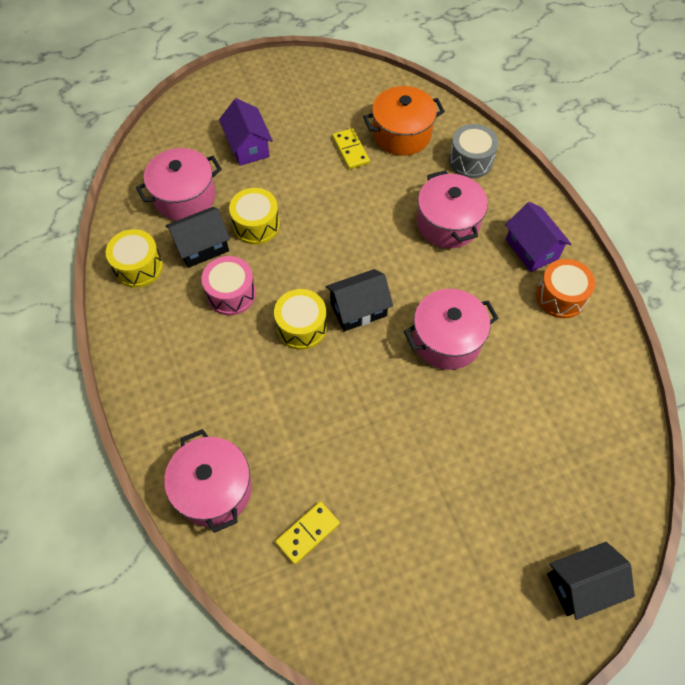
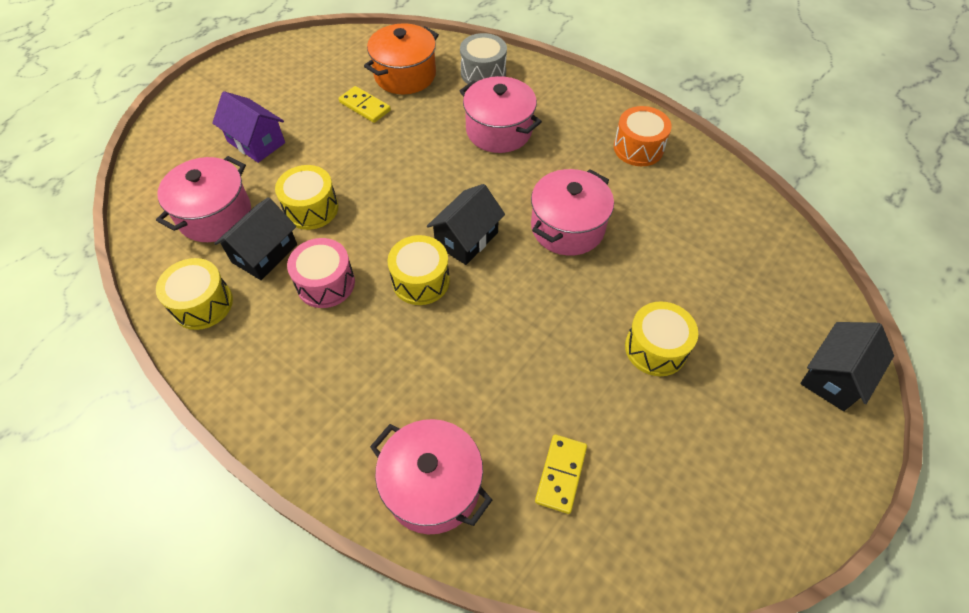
camera: 30 degrees left, 5 degrees down
(447, 479) = (655, 348): none -> yellow drum
(532, 249) = (586, 121): purple house -> none

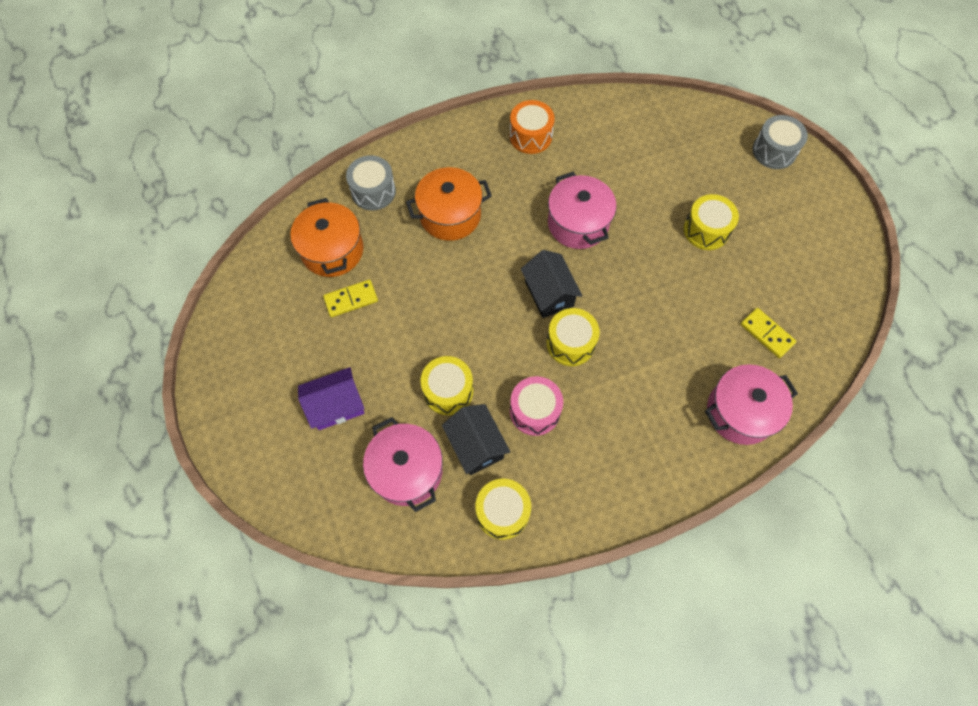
camera: 60 degrees left, 10 degrees up
(499, 130) = (450, 215): pink pot -> orange pot
(834, 377) = (774, 151): black house -> grey drum

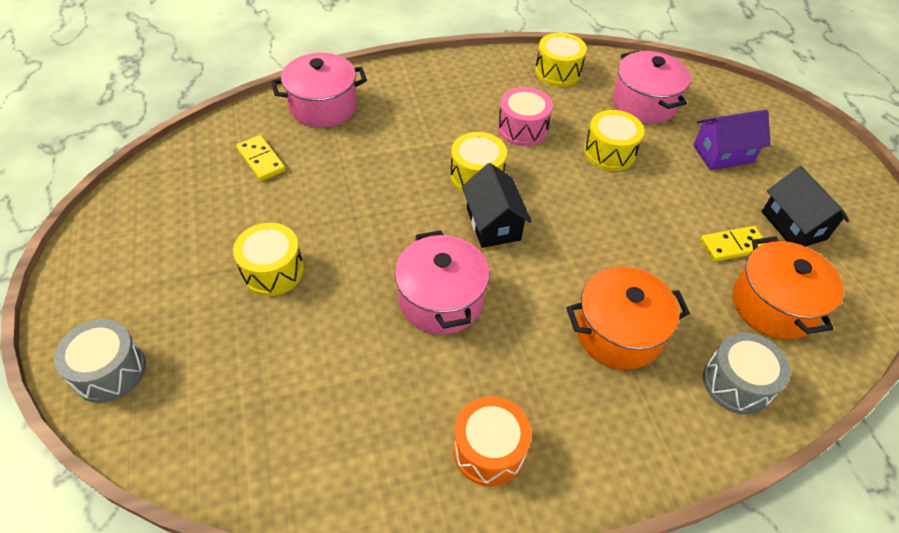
camera: 175 degrees left, 15 degrees down
(476, 445) = (580, 112): black house -> black house (793, 225)

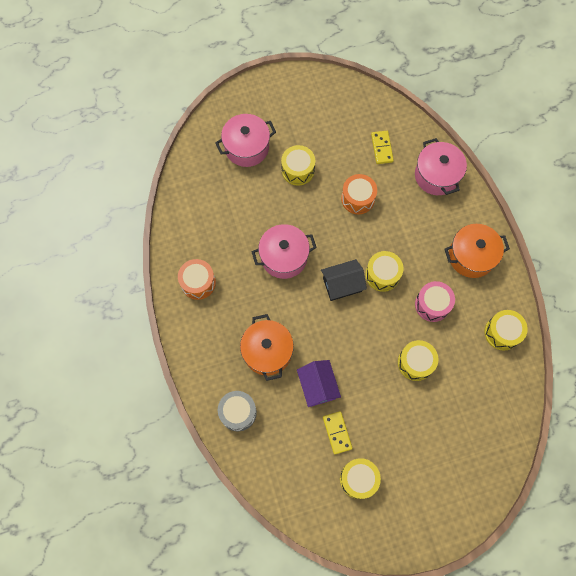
camera: 90 degrees right, 20 degrees up
(110, 371) = (234, 112): grey drum -> none
(261, 160) = (381, 148): yellow domino -> yellow domino turned 60 degrees counterclockwise
(344, 194) = (358, 198): none -> orange drum
(644, 103) = (473, 395): pink pot -> pink pot (246, 147)
(722, 154) = (424, 445): purple house -> purple house (318, 386)
(773, 305) = (291, 447): orange pot -> orange pot (471, 256)
(793, 225) = (358, 479): black house -> yellow drum

